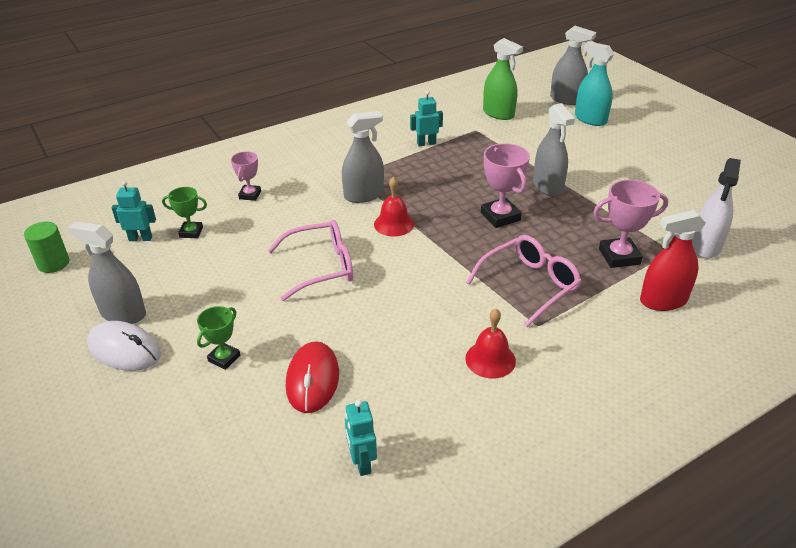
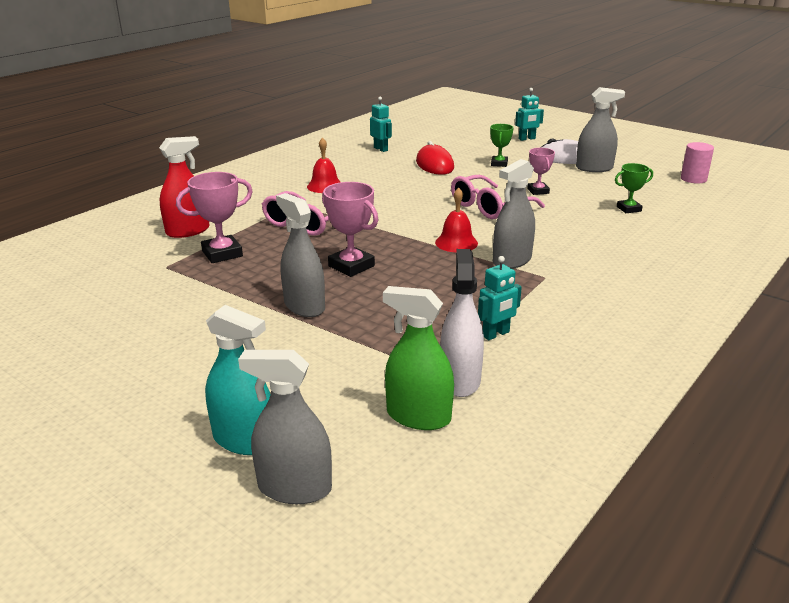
camera: 160 degrees right, 10 degrees down
(53, 263) = (693, 179): green cylinder -> pink cylinder
(140, 238) = (661, 199): turquoise robot -> turquoise robot (527, 139)
(250, 195) = (626, 241): pink trophy -> pink trophy (538, 191)
(706, 246) = (125, 276): white spray bottle -> white spray bottle (460, 380)

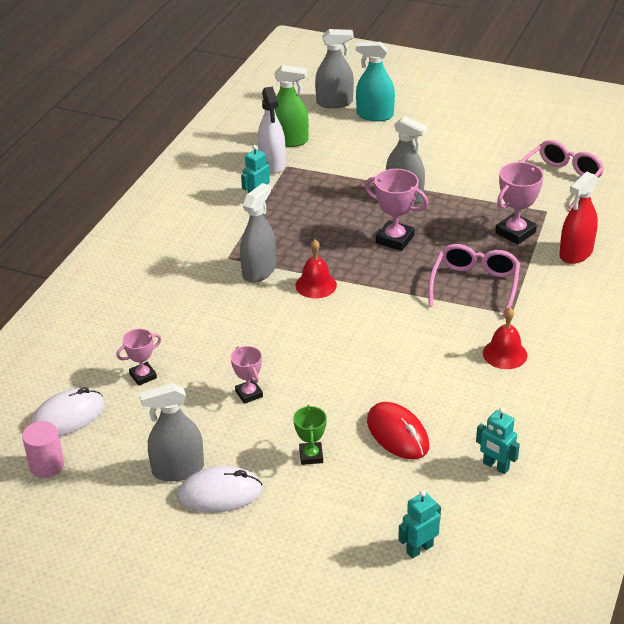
camera: 165 degrees right, 10 degrees up
(489, 207) = (299, 349): pink glasses -> pink glasses (560, 180)
(527, 139) = (285, 553): turquoise robot -> turquoise robot (419, 549)
(629, 209) = (143, 376): green trophy -> pink trophy
(688, 197) = (68, 416): none -> white mouse

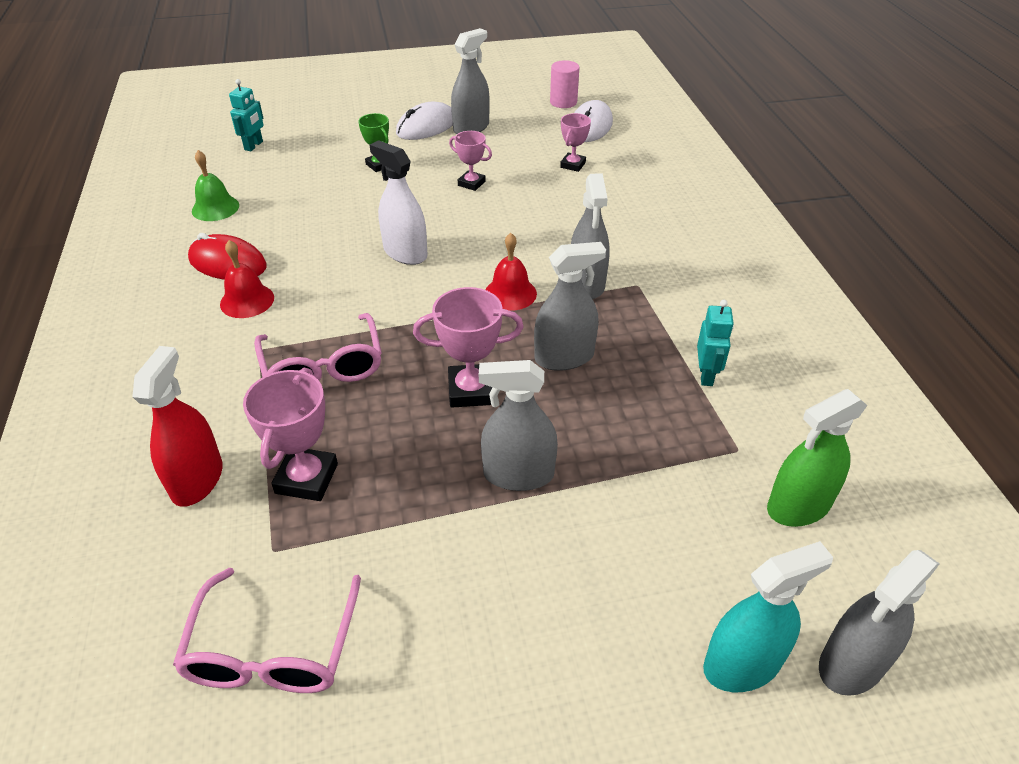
camera: 145 degrees right, 5 degrees up
(272, 164) = (761, 444): white spray bottle -> white spray bottle (405, 253)
(324, 235) = (564, 357): none -> grey spray bottle
(397, 434) = (317, 200): red mouse -> red mouse (228, 263)
(495, 466) = (215, 208): turquoise robot -> green bell

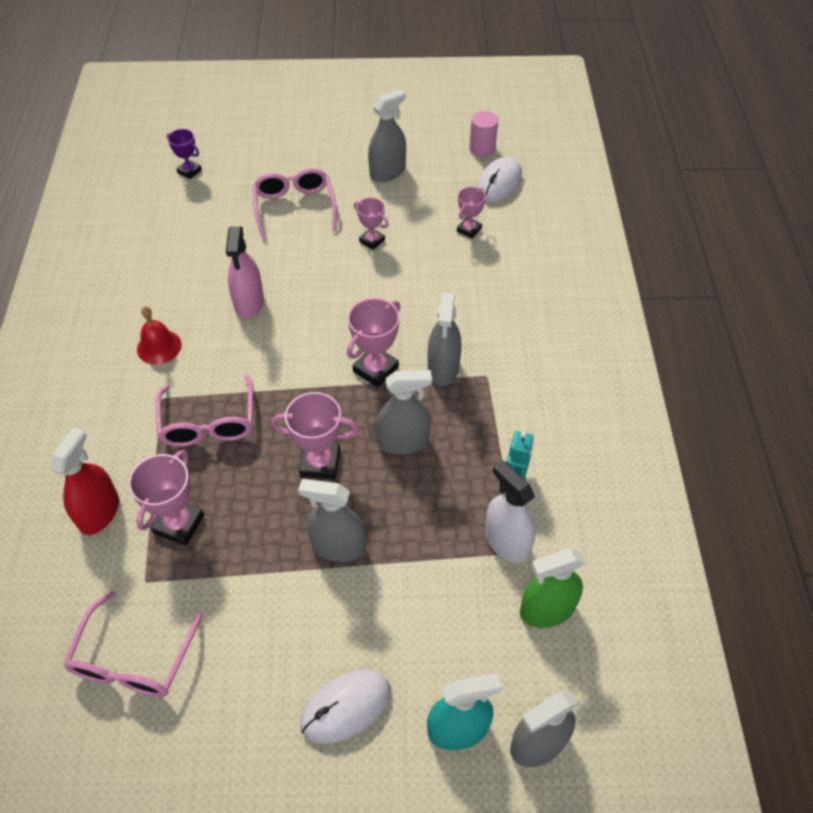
camera: 10 degrees right, 10 degrees up
(215, 208) = (147, 241): green bell -> none
(228, 263) = (149, 304): red mouse -> none
(254, 146) = (189, 171): turquoise robot -> purple trophy
(347, 249) = (249, 303): none -> pink spray bottle
(379, 165) = (295, 208): green trophy -> pink glasses
(405, 253) = (297, 313): white spray bottle -> white spray bottle (506, 541)
(426, 126) = (347, 165): white mouse -> white mouse (346, 707)
(510, 293) = (376, 369): red bell -> pink trophy

